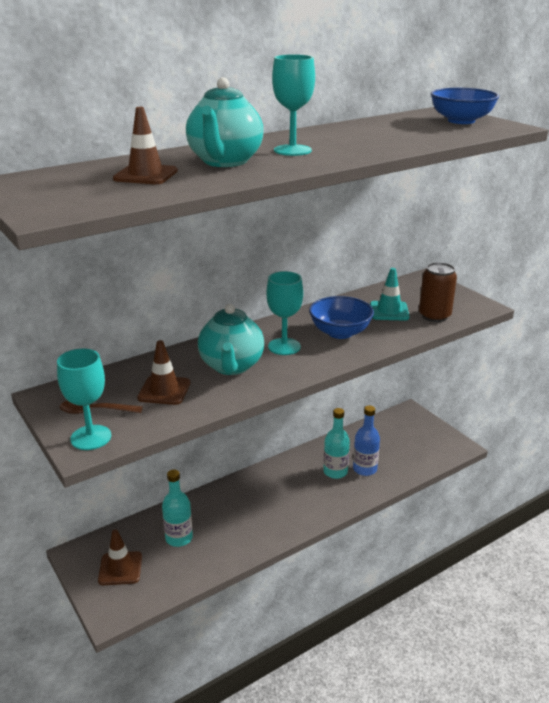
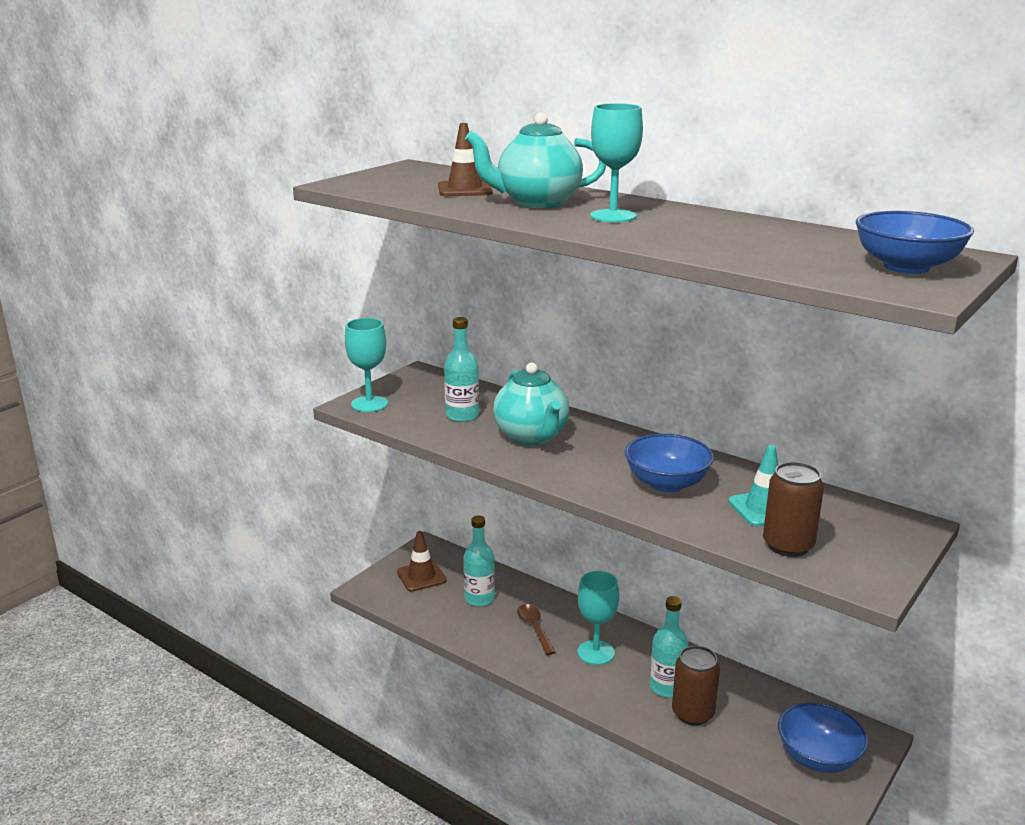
camera: 70 degrees right, 5 degrees down
(95, 411) = (409, 396): brown spoon -> brown spoon (534, 628)
(164, 390) = (462, 415): brown traffic cone -> turquoise bottle
(231, 366) = (532, 437): turquoise teapot -> turquoise teapot turned 90 degrees counterclockwise
(284, 346) = (599, 456): turquoise goblet -> turquoise goblet (596, 653)
(364, 469) = (693, 713): blue bottle -> brown can
(419, 435) = (818, 758): none -> blue bowl

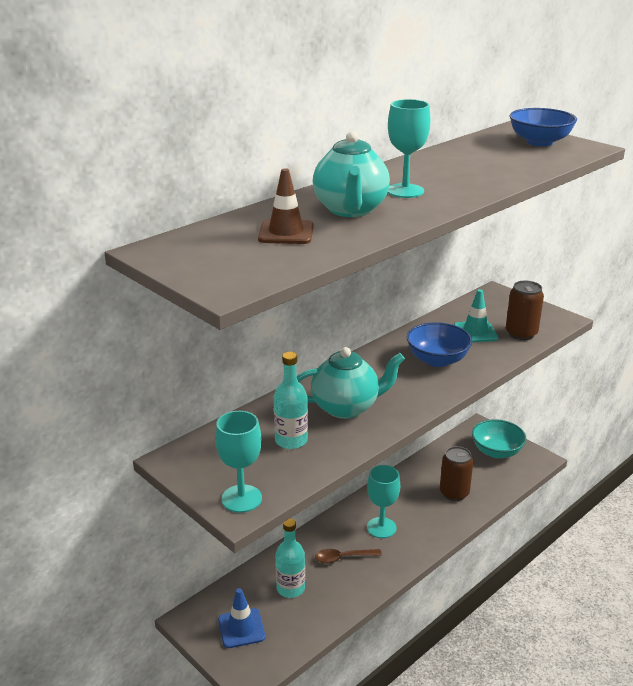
camera: 80 degrees left, 5 degrees up
(421, 576) = (241, 628): brown traffic cone -> blue traffic cone
(666, 687) = (426, 499): turquoise bottle -> none
(818, 758) = (496, 451): blue bowl -> turquoise bowl

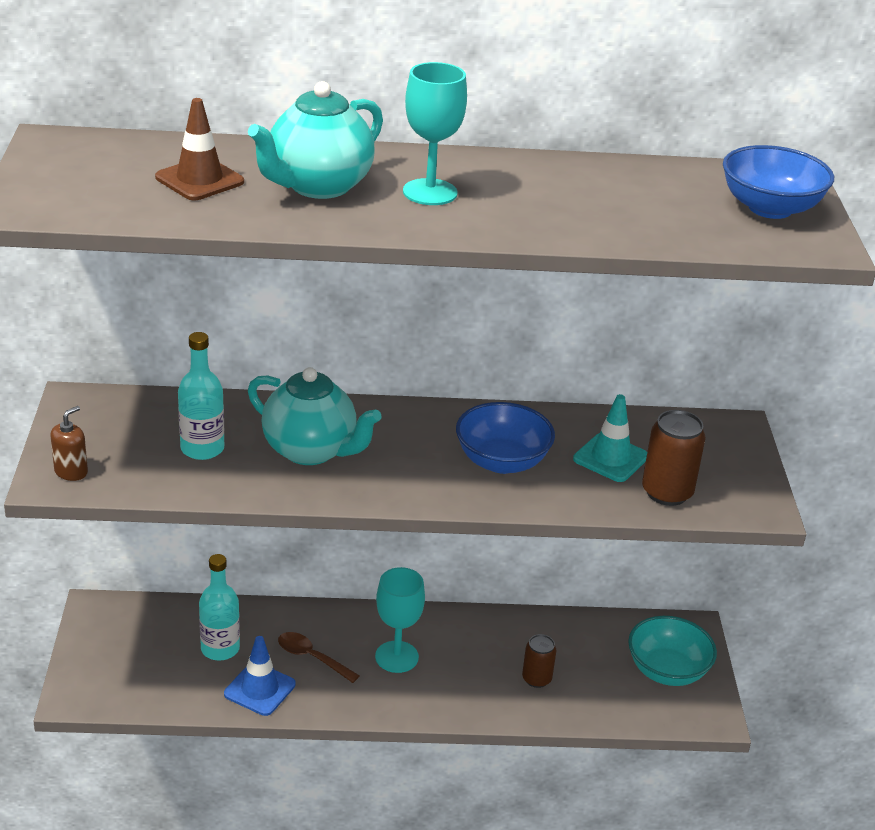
camera: 40 degrees right, 5 degrees up
(241, 498) = (71, 472): turquoise goblet -> brown soap dispenser
(241, 628) = (127, 651): blue traffic cone -> blue traffic cone (259, 689)
(454, 493) = (536, 679): brown can -> brown can, size x0.65

